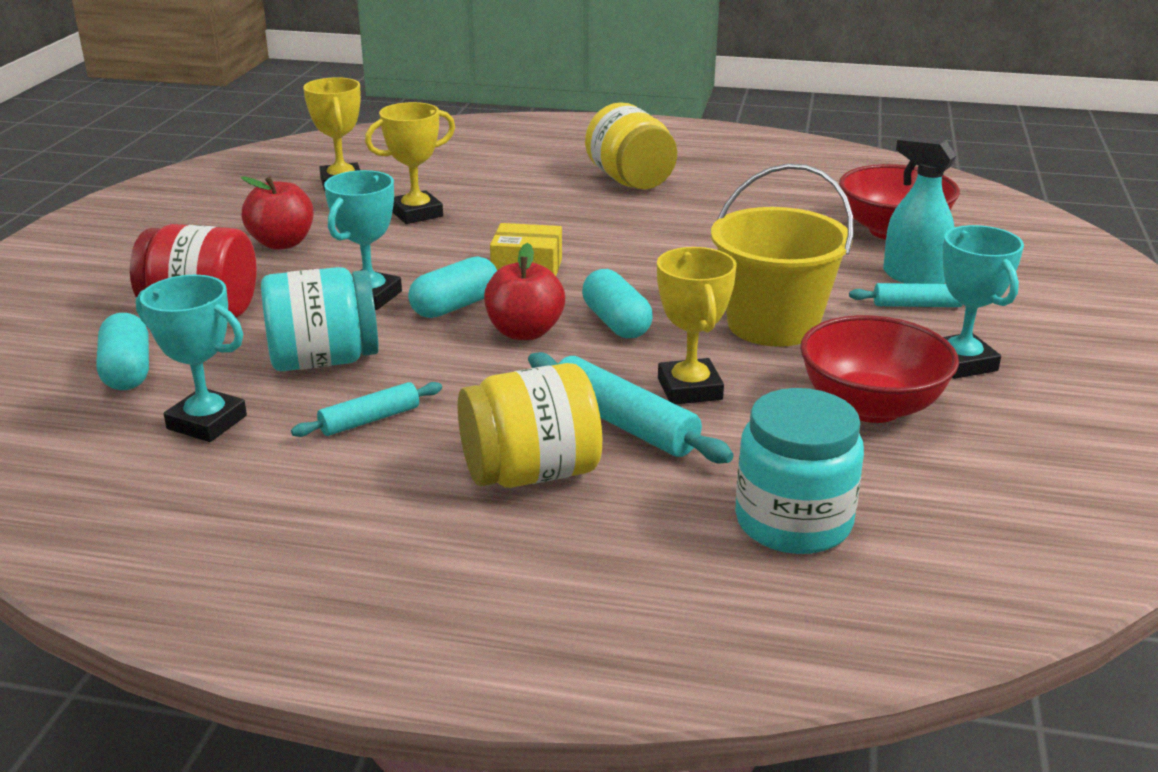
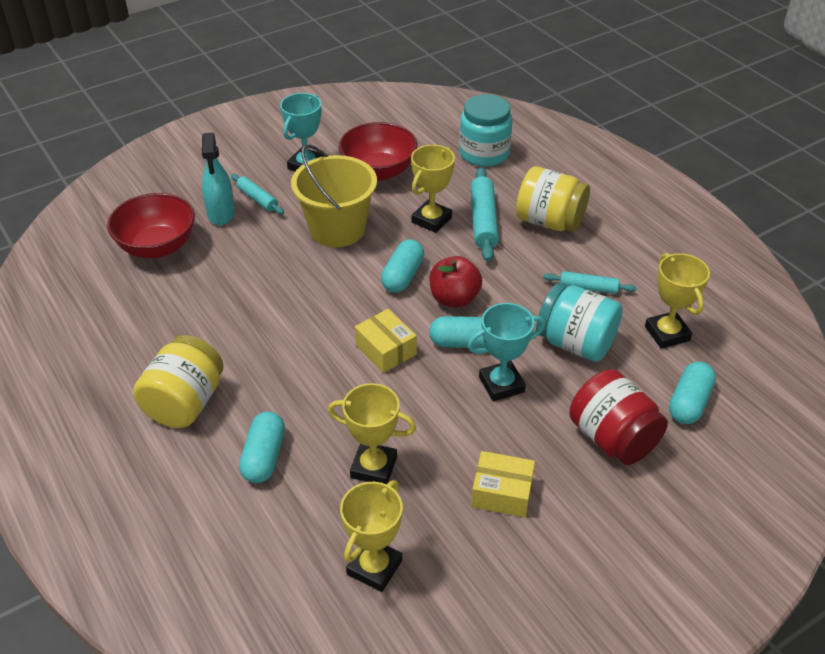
camera: 135 degrees left, 15 degrees up
(207, 422) = (667, 333): turquoise trophy -> yellow trophy
(282, 243) = (502, 493): red apple -> yellow box
(514, 186) = (264, 457): none -> turquoise capsule

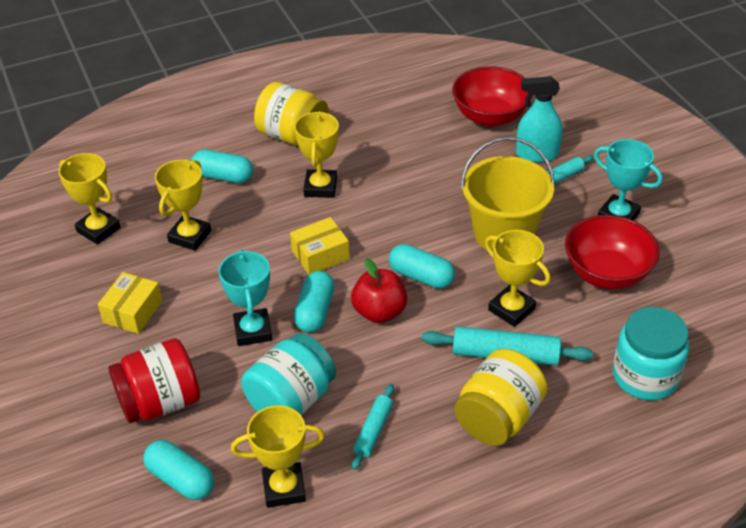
camera: 100 degrees right, 0 degrees up
(279, 364) = (320, 187): none -> yellow trophy

